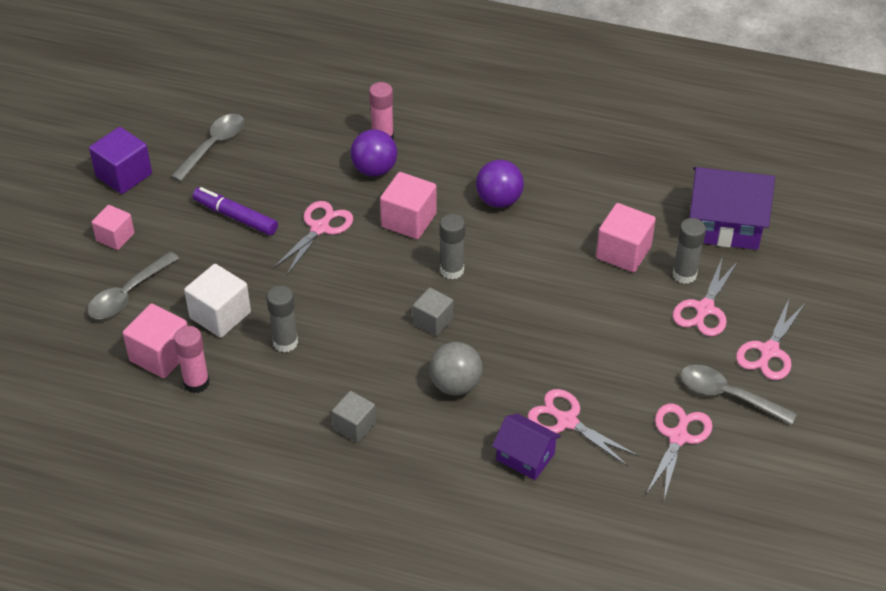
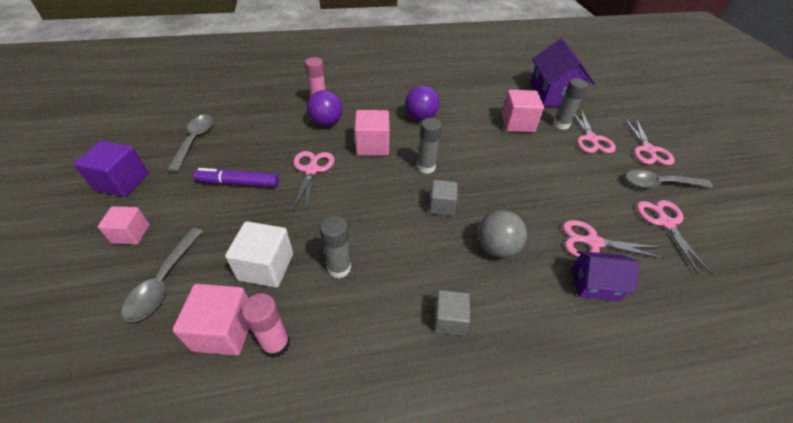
camera: 30 degrees left, 0 degrees up
(724, 225) = (553, 94): purple house -> purple house turned 75 degrees counterclockwise

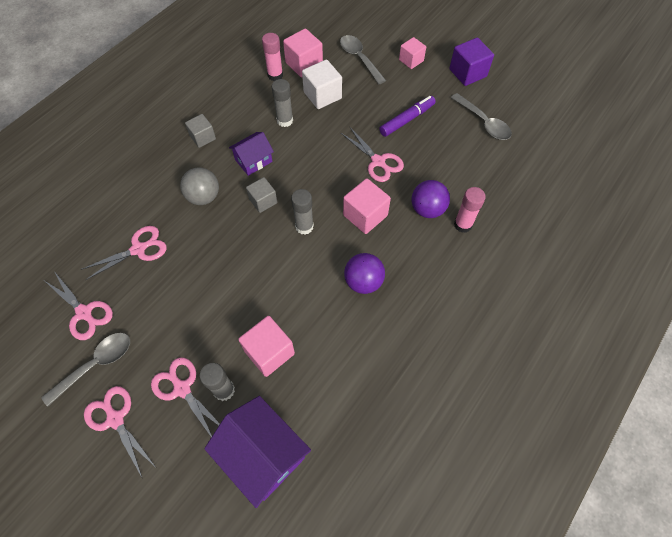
camera: 140 degrees right, 15 degrees up
(594, 284) = (127, 216): purple house -> purple house (253, 160)

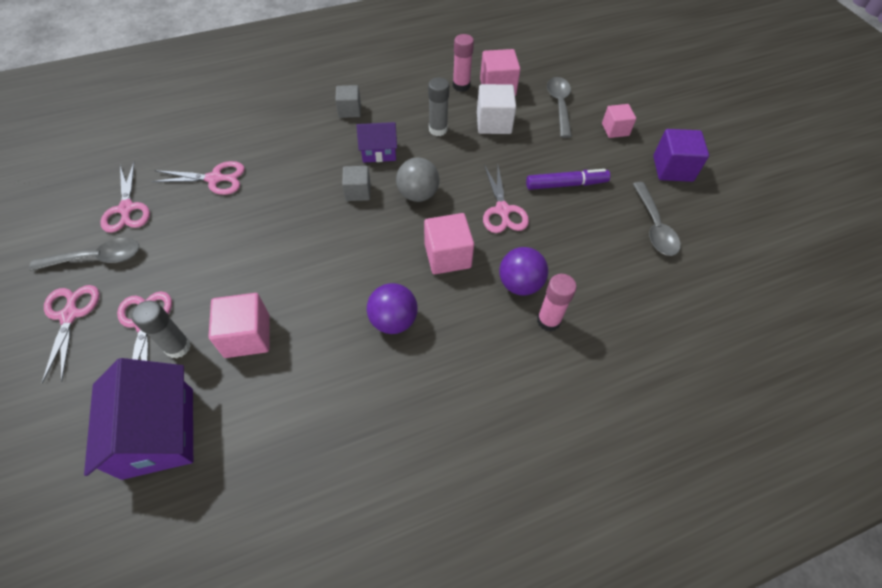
camera: 30 degrees right, 5 degrees down
(203, 197) = (307, 162): grey ball -> grey ball (418, 194)
(304, 226) = (377, 235): grey glue stick -> none

